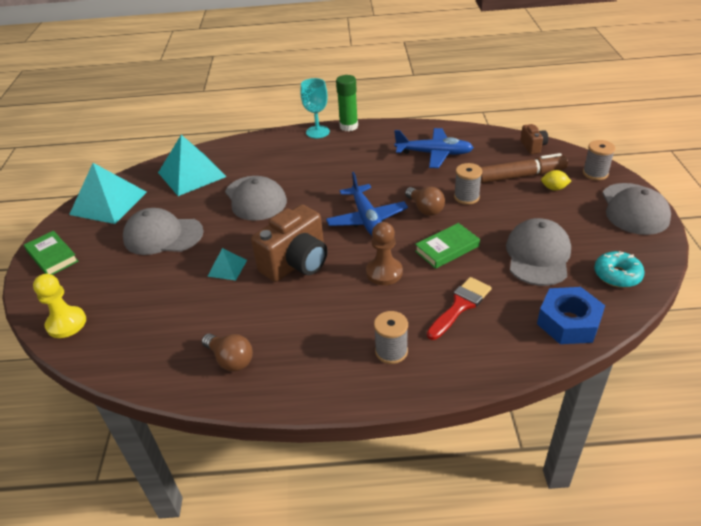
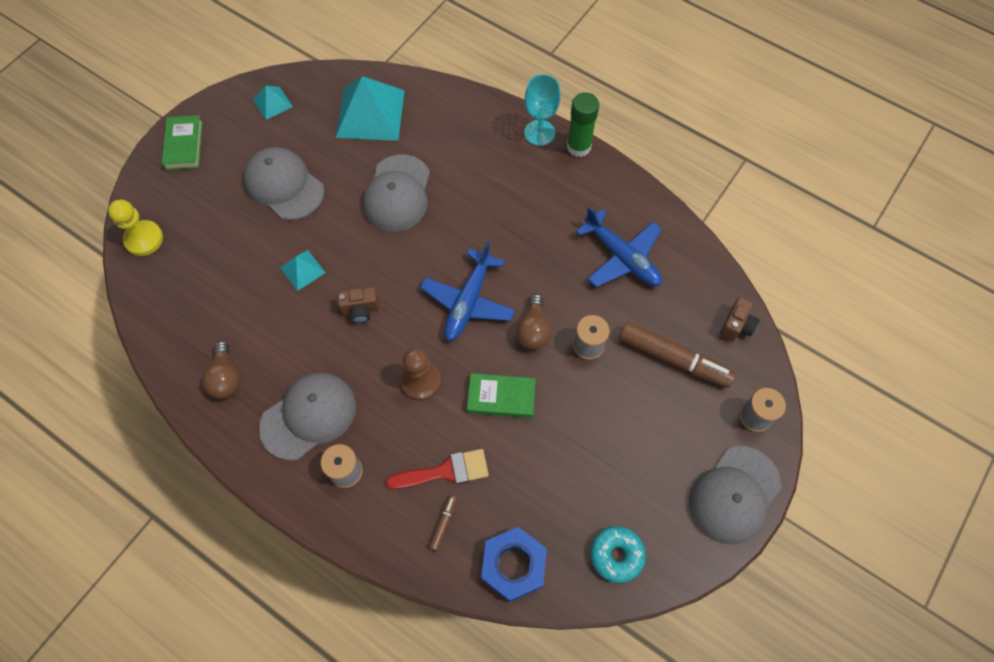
camera: 35 degrees right, 25 degrees up
(108, 203) = (272, 103): turquoise pyramid -> turquoise pyramid, size x0.48
(296, 263) = (360, 310): brown camera -> brown camera, size x0.49
(495, 332) = (443, 523): none -> brown marker
(538, 255) = (572, 473): grey cap -> grey cap (309, 416)
(554, 188) = (687, 402): yellow lemon -> none

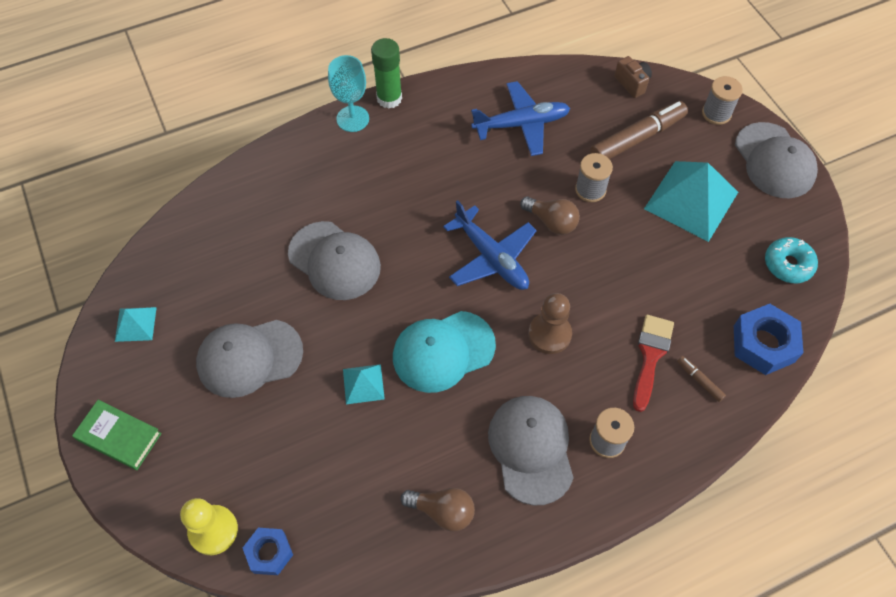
camera: 60 degrees left, 5 degrees down
(143, 282) = (269, 553): none -> blue nut
(360, 310) = (443, 351): brown camera -> turquoise cap
(370, 113) = (222, 241): turquoise pyramid -> turquoise pyramid (691, 200)
(501, 397) = (602, 278): green book -> none

